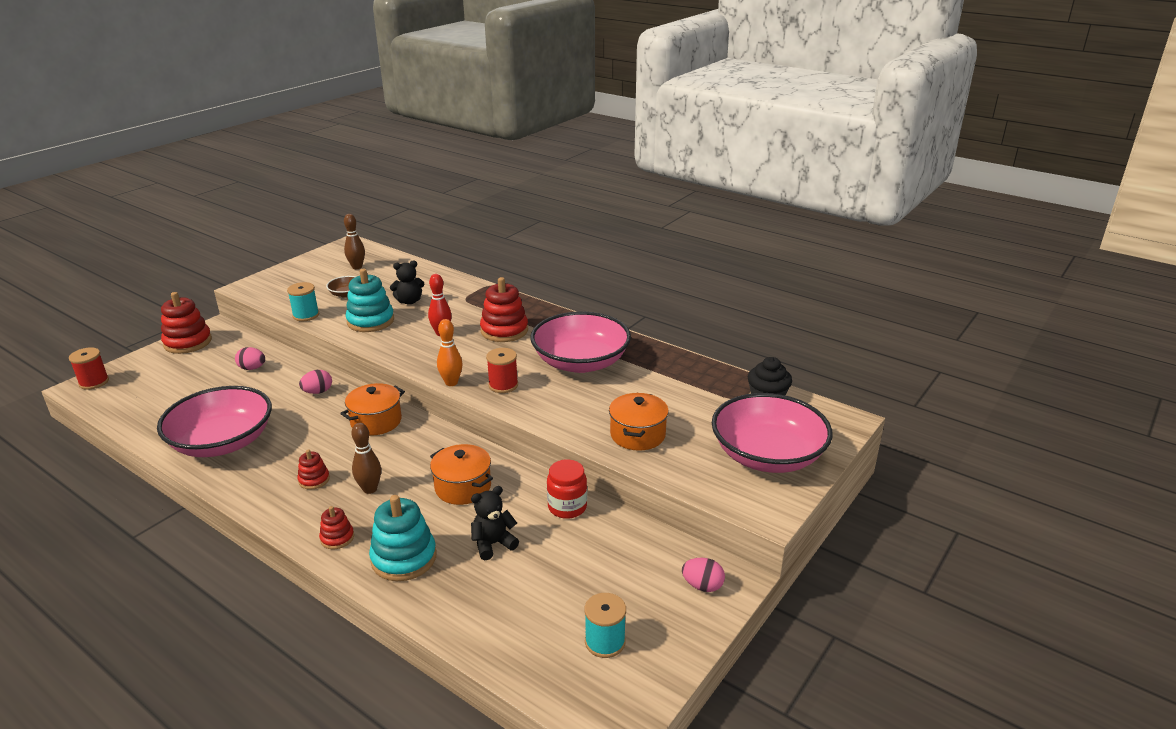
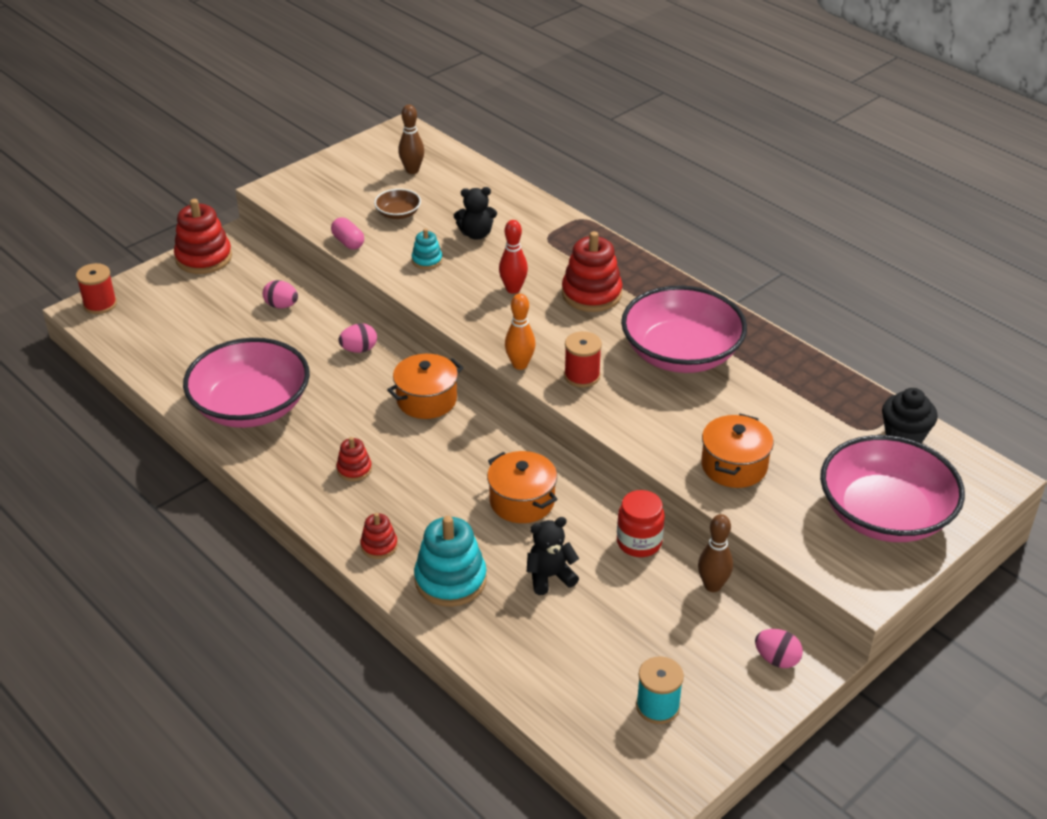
camera: 10 degrees right, 10 degrees up
(306, 315) = (348, 242): turquoise spool -> pink capsule
(370, 321) = (427, 260): turquoise stacking toy -> turquoise stacking toy, size x0.52
(370, 489) = (416, 489): brown bowling pin -> brown bowling pin (712, 585)

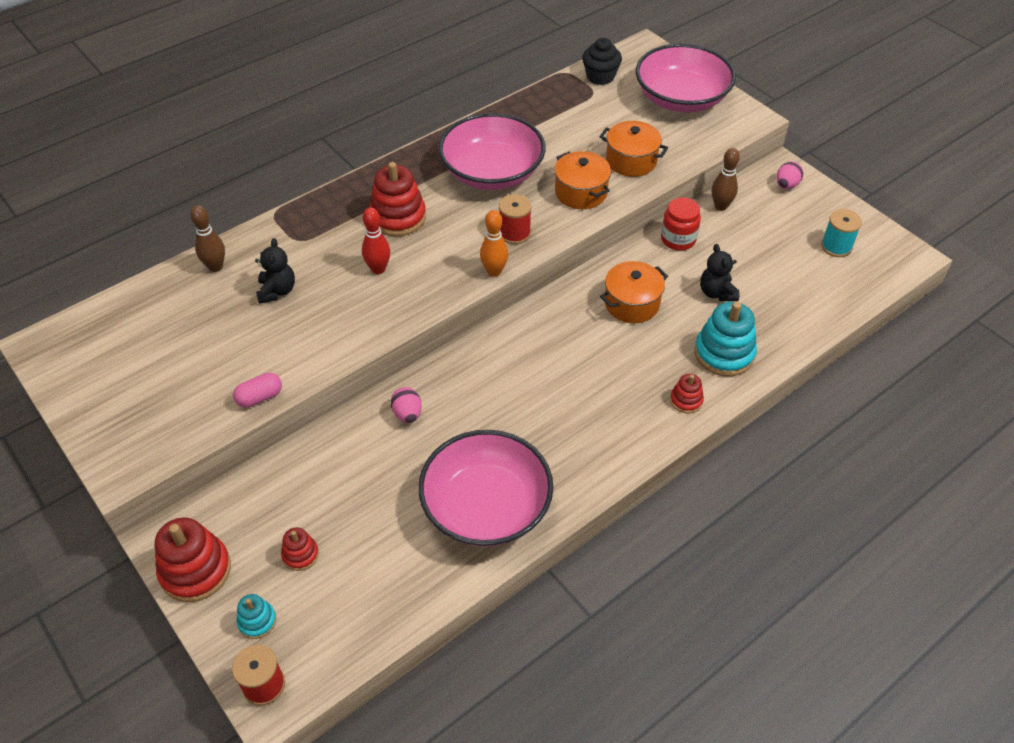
camera: 85 degrees left, 10 degrees up
(281, 306) = (315, 484): pink egg -> none
(354, 469) = (587, 418): red stacking toy -> red stacking toy (300, 554)
(398, 213) = (217, 353): brown bowl -> none
(412, 170) = (133, 339): brown bowling pin -> brown bowling pin (215, 267)
(426, 400) = (493, 362): orange pot -> orange pot (581, 192)
(427, 260) = (313, 331): turquoise stacking toy -> turquoise stacking toy (257, 621)

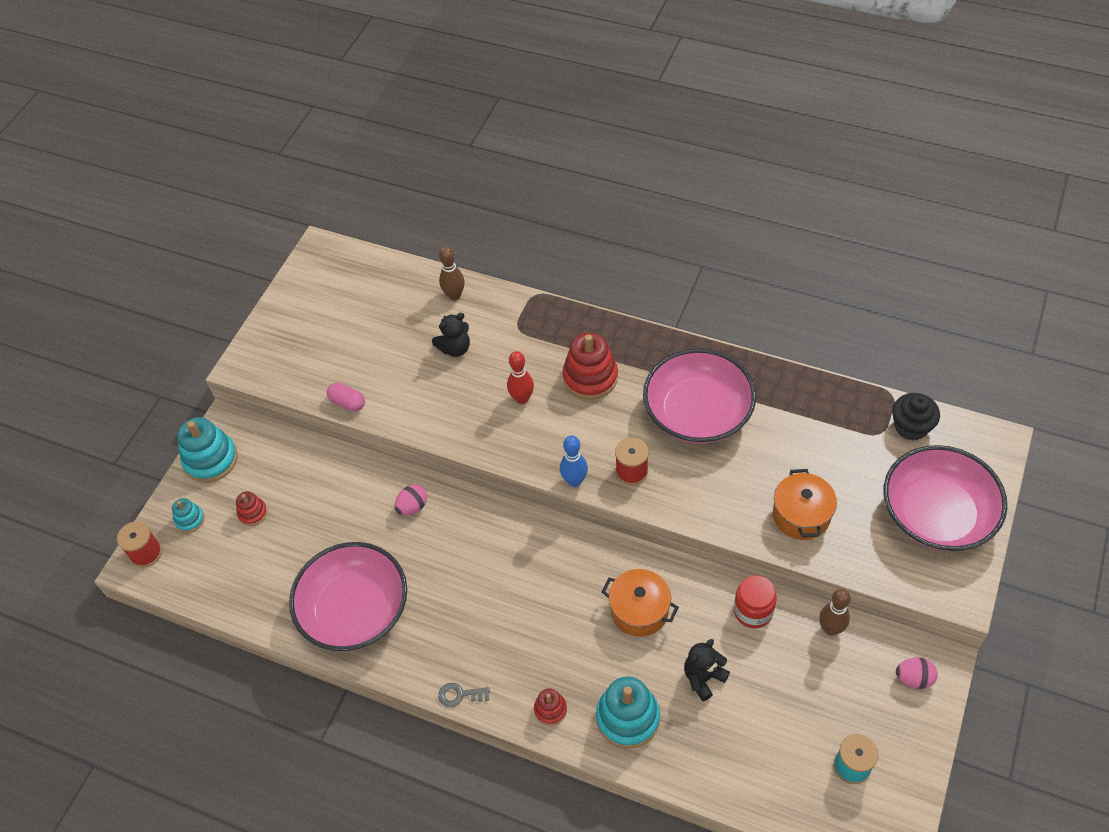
camera: 65 degrees right, 5 degrees up
(195, 570) = (211, 459): red stacking toy -> turquoise stacking toy
(494, 271) = (574, 481): orange bowling pin -> blue bowling pin
(581, 192) = (723, 495): orange pot -> none
(632, 459) = (460, 695): none -> grey key

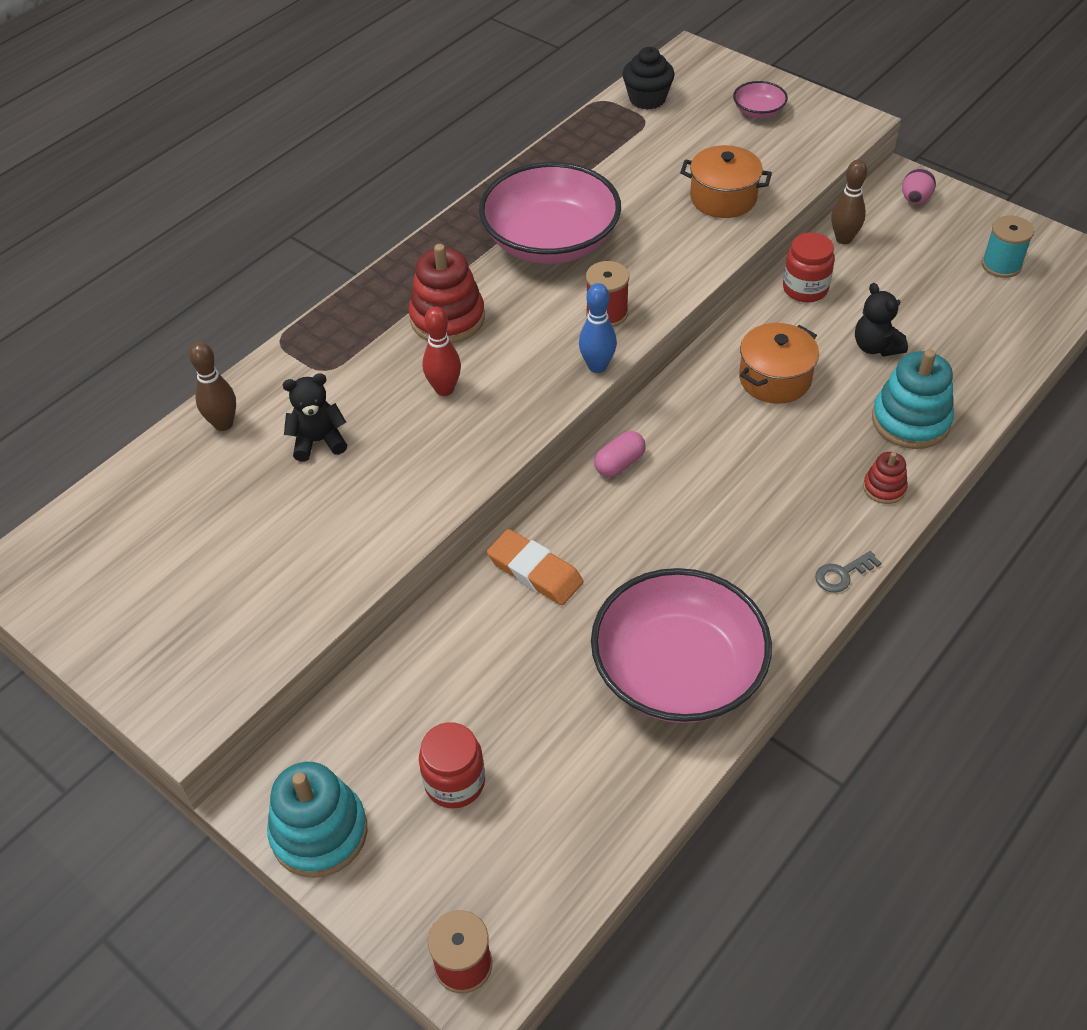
camera: 75 degrees left, 5 degrees down
(190, 520) = (426, 882): turquoise stacking toy -> none
(253, 513) = (454, 782): red stacking toy -> red jar
(347, 402) = (343, 584): pink capsule -> pink capsule (619, 463)
(412, 507) = (535, 571): pink egg -> orange eraser
(455, 348) = (318, 441): black teddy bear -> black teddy bear turned 90 degrees counterclockwise
(460, 695) = (842, 574): grey key -> grey key turned 45 degrees clockwise
(937, 514) = (758, 111): pink bowl -> pink bowl, size x0.42

